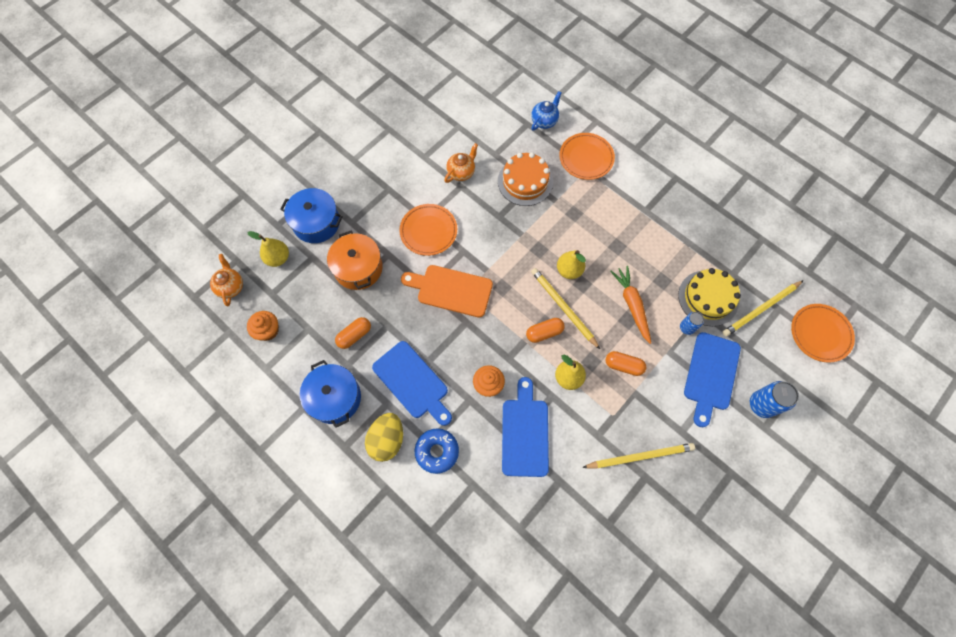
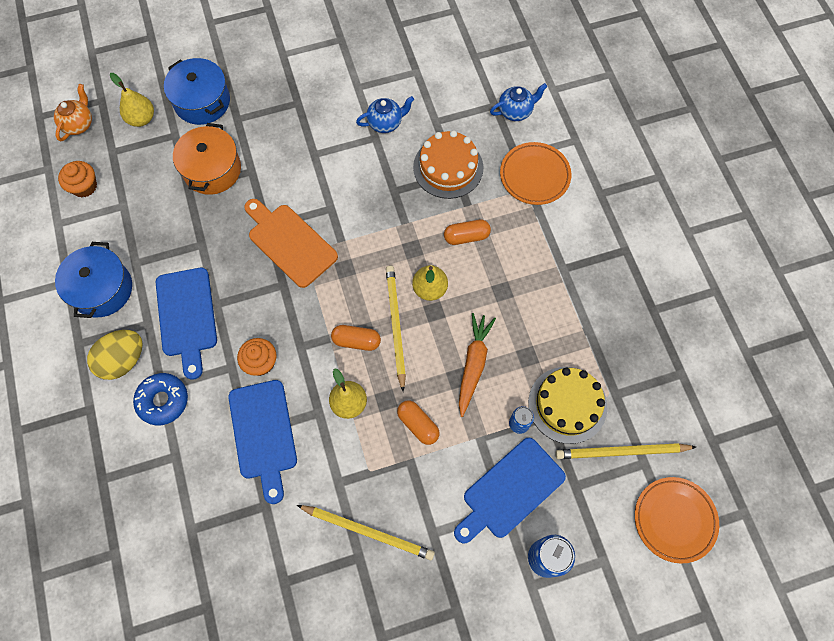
camera: 30 degrees right, 0 degrees up
(354, 335) = (162, 237): orange capsule -> orange capsule (466, 236)
(428, 231) = (308, 168): orange plate -> none
(461, 172) = (385, 123): orange teapot -> blue teapot
(525, 433) = (263, 434): blue cutting board -> blue cutting board turned 135 degrees clockwise

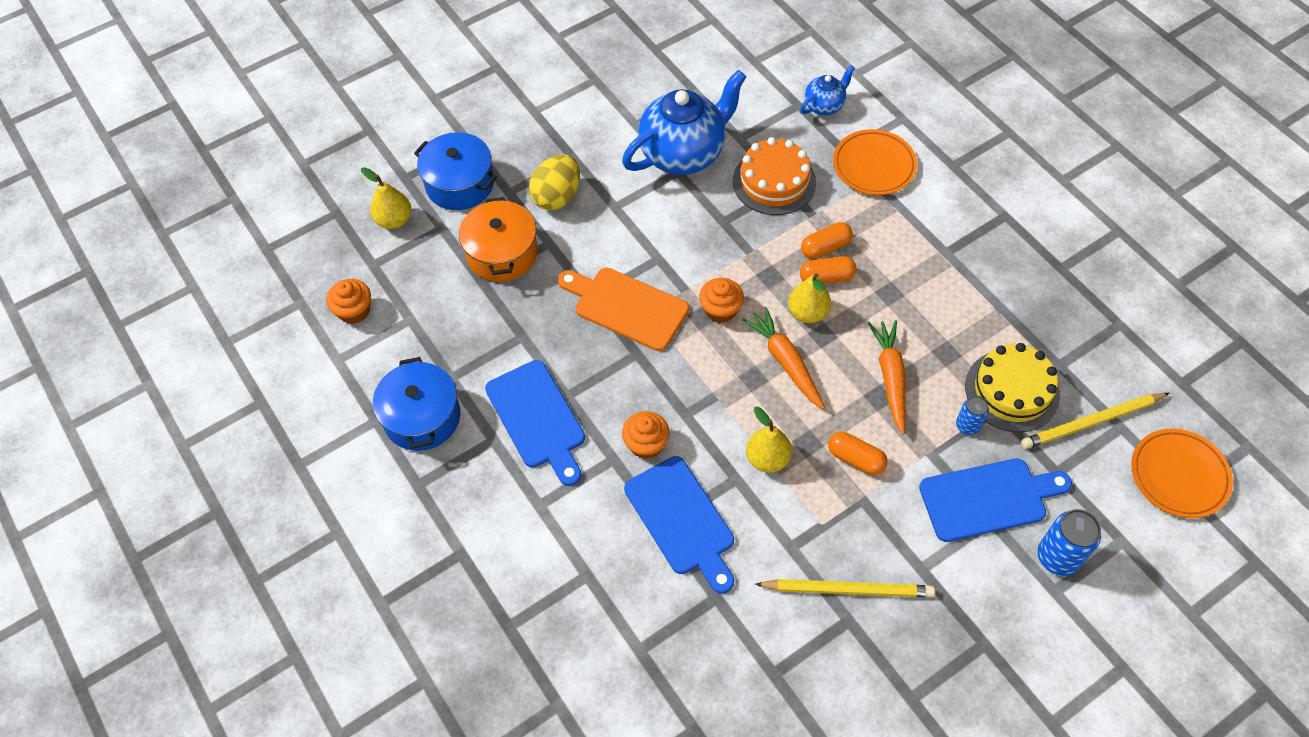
camera: 15 degrees left, 10 degrees down
(79, 124) = (320, 245): orange teapot -> none
(123, 360) = (480, 488): yellow egg -> yellow egg (557, 197)
(163, 401) = (547, 518): blue donut -> none
(356, 341) = (748, 390): orange capsule -> orange capsule (826, 277)
(362, 266) = (720, 310): none -> orange cupcake
(385, 123) = (684, 153): blue teapot -> blue teapot, size x2.04
(395, 326) = (785, 362): yellow pencil -> orange carrot
(510, 491) = (988, 498): blue cutting board -> blue cutting board turned 135 degrees counterclockwise

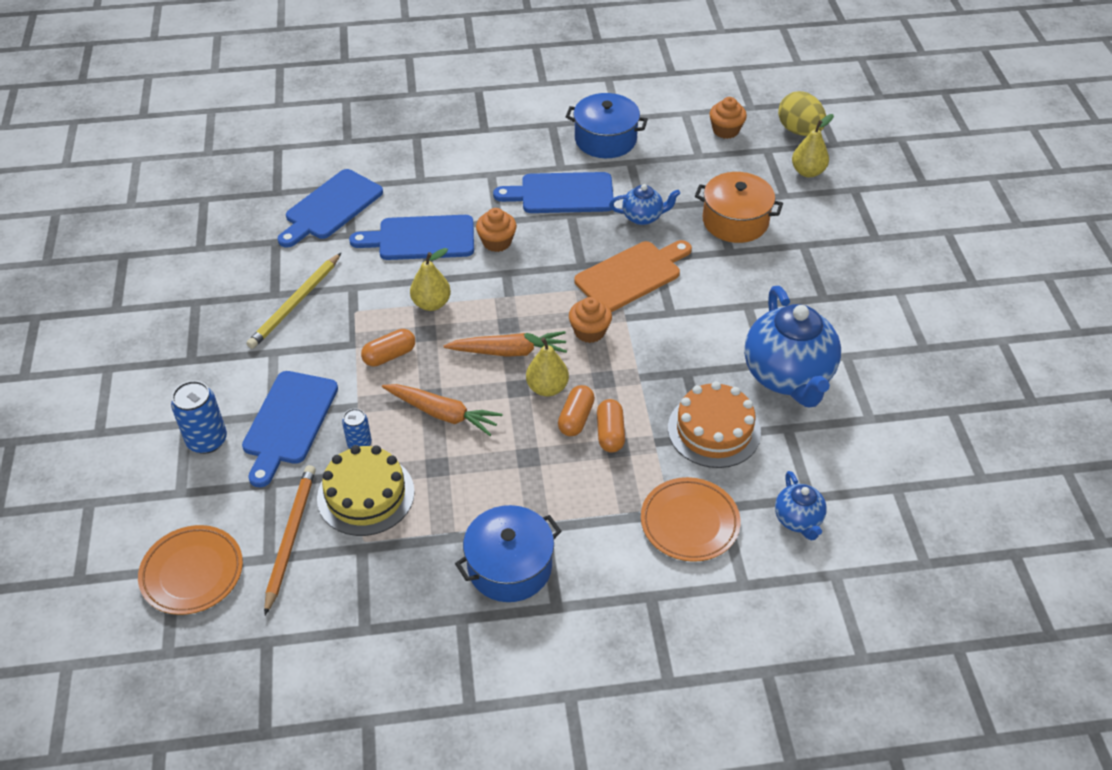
camera: 115 degrees right, 10 degrees down
(460, 184) = (829, 218): blue pot -> blue pot (509, 566)
(537, 330) = (643, 217): none -> blue teapot
(557, 197) = (780, 272): yellow egg -> yellow egg (799, 131)
(686, 647) = (331, 207): none -> blue cutting board
(1091, 422) = (290, 537): yellow pencil -> orange pencil

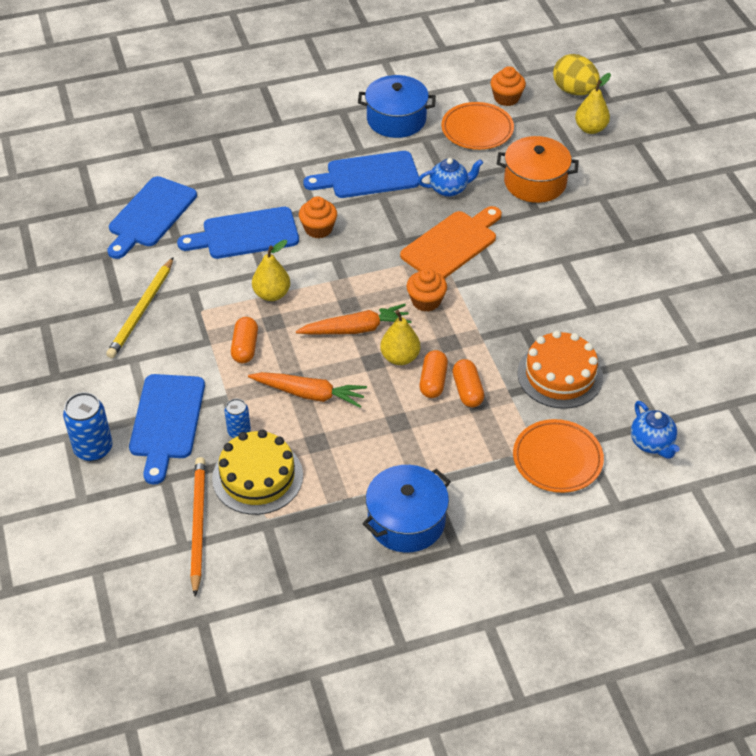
camera: 10 degrees left, 0 degrees up
(192, 573) = (115, 570): orange plate -> orange plate (477, 130)
(389, 355) = (245, 347): orange capsule -> orange capsule turned 45 degrees counterclockwise
(788, 376) = (614, 318): blue teapot -> none

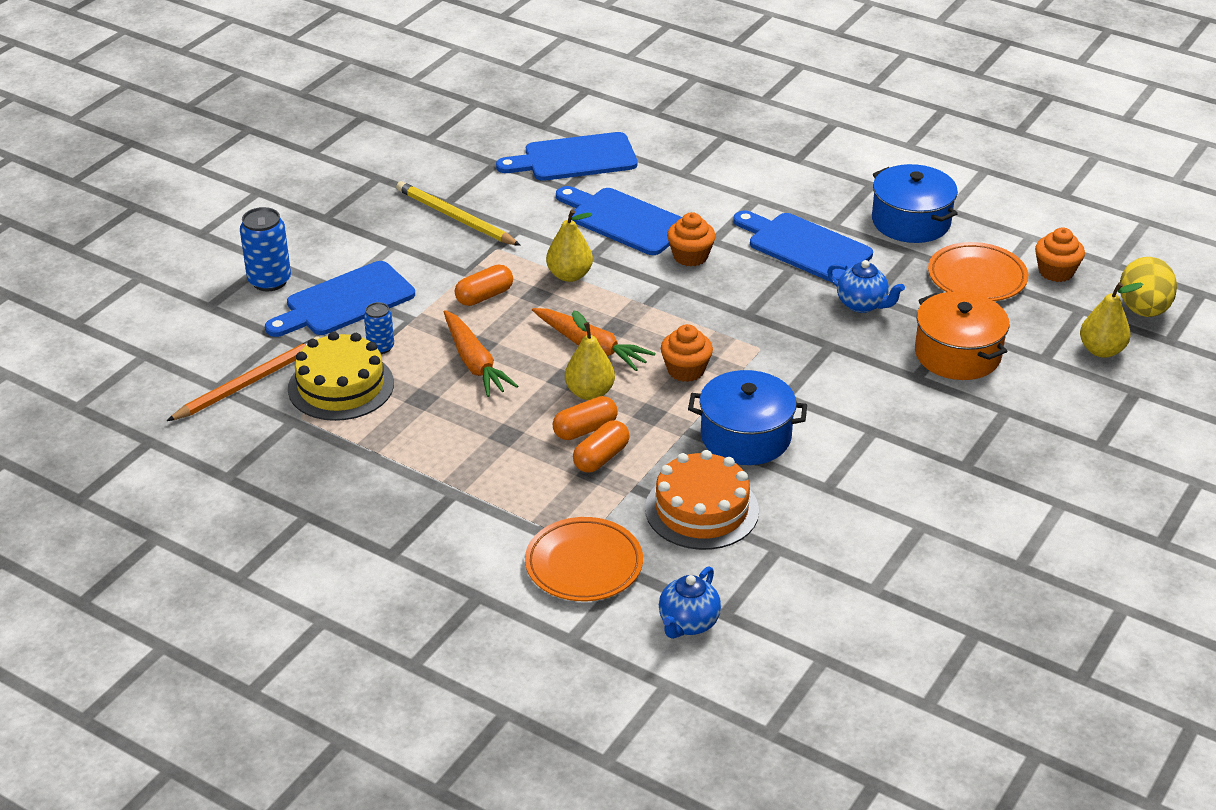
camera: 50 degrees right, 10 degrees down
(142, 310) = (455, 218): yellow pencil -> yellow pencil turned 60 degrees clockwise
(406, 521) = (389, 503): blue pot -> blue pot (745, 436)
(452, 244) = (787, 346): orange cutting board -> none

